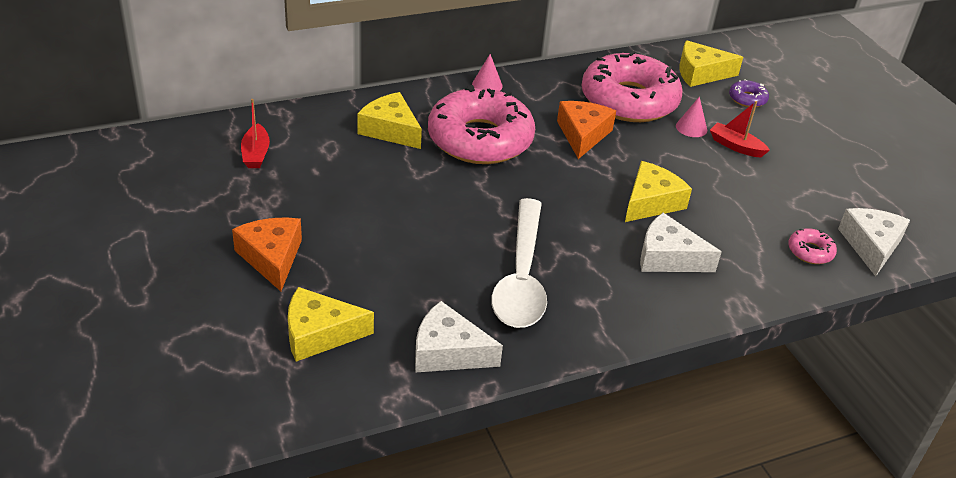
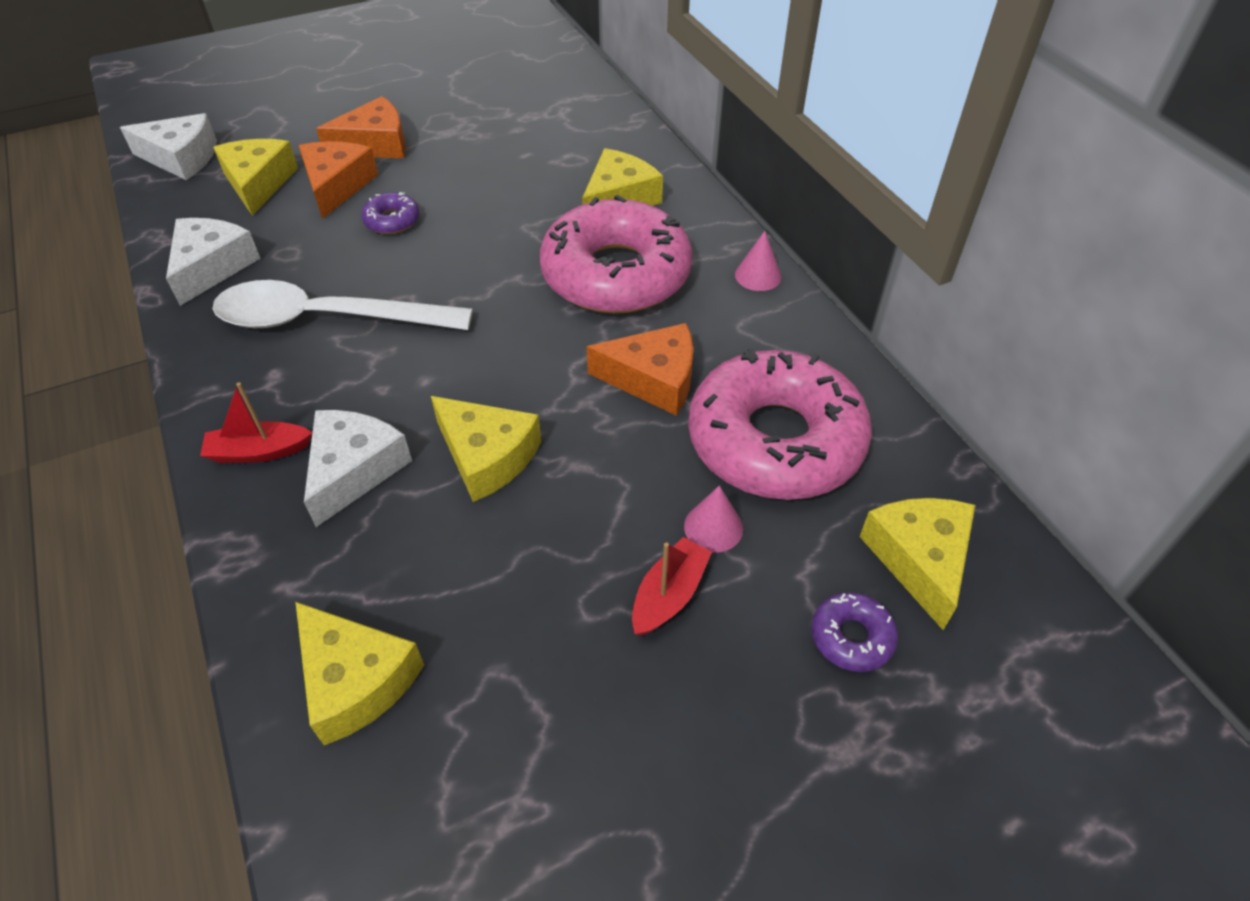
camera: 90 degrees right, 10 degrees up
(256, 154) = (550, 115): red boat -> red boat (259, 451)
(337, 280) = (337, 186): none -> orange cheese
(397, 245) = (392, 220): none -> purple donut
(810, 251) = (355, 680): pink donut -> yellow cheese
(871, 246) = (367, 804): white cheese -> white cheese (182, 158)

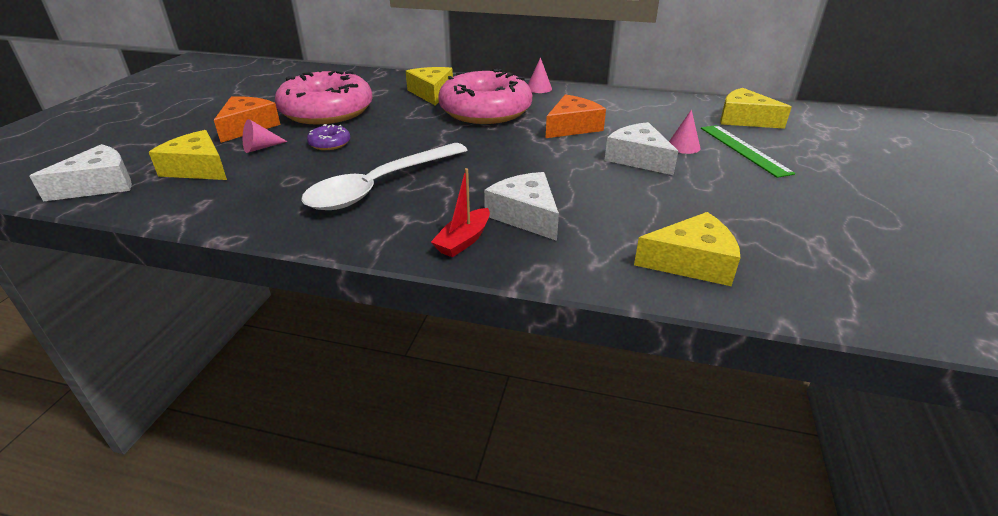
camera: 50 degrees left, 15 degrees down
(212, 267) = (249, 207): white cheese -> white cheese (638, 158)
(337, 186) = (260, 148): orange cheese -> pink cone
(487, 456) = (568, 178): yellow cheese -> none
(669, 595) = (714, 168): red boat -> none
(775, 440) = (646, 119): pink donut -> pink donut (327, 111)
(779, 606) = (743, 149): none -> green ruler
(851, 637) = (773, 143): purple donut -> none

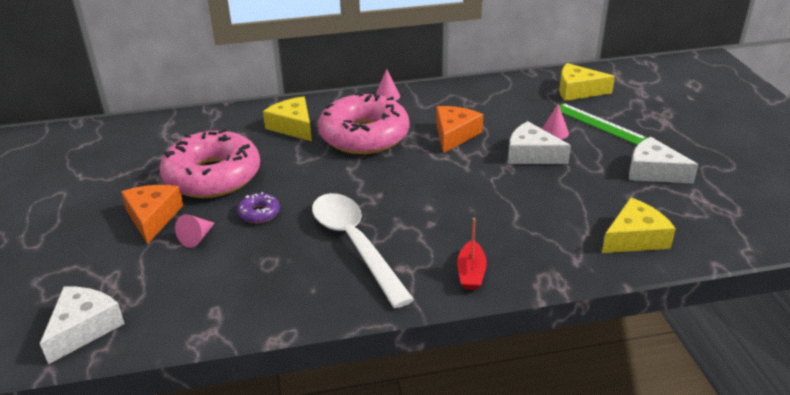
camera: 25 degrees left, 0 degrees up
(198, 168) = (162, 279): yellow cheese -> none
(380, 186) = (355, 244): white spoon -> white spoon turned 135 degrees clockwise
(525, 215) = (495, 235): white cheese -> white cheese (653, 171)

